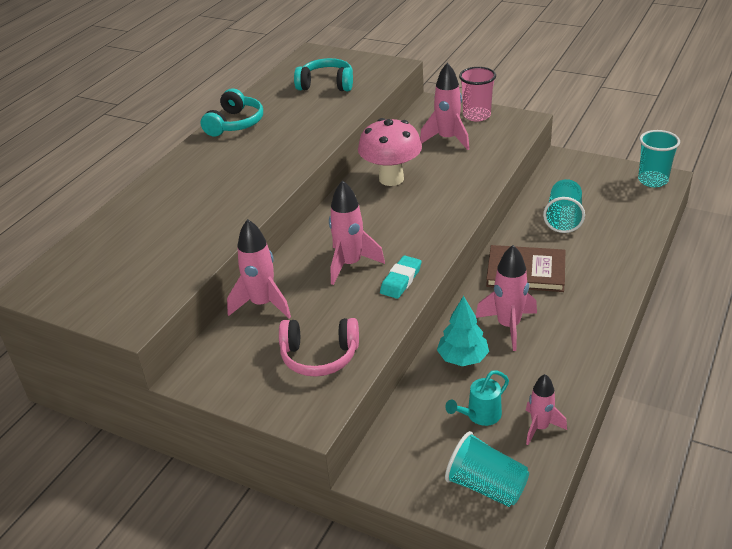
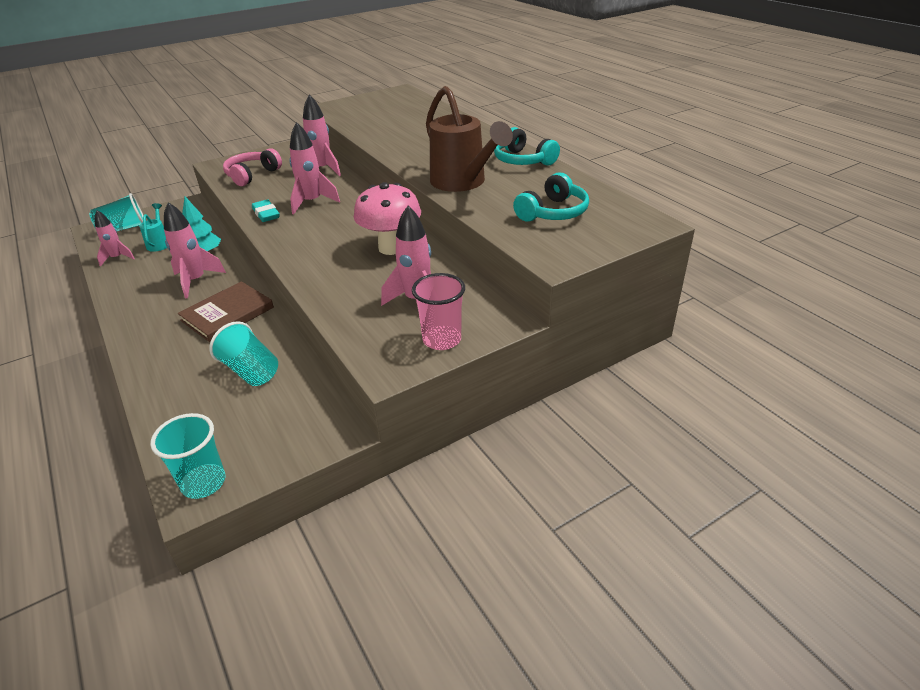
camera: 120 degrees right, 0 degrees up
(306, 134) = (462, 183): none -> brown watering can

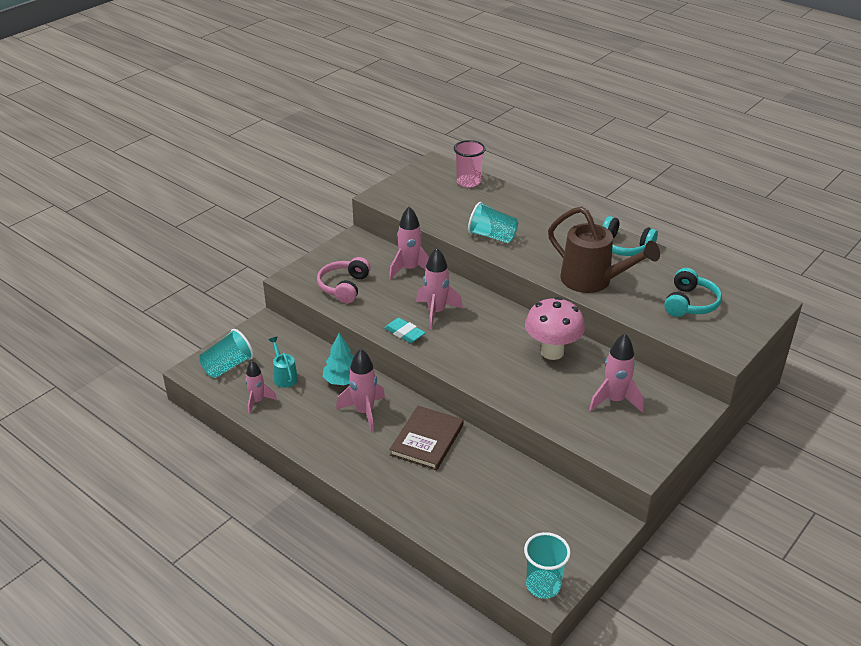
camera: 20 degrees left, 0 degrees up
(250, 371) = (496, 488): turquoise cup -> turquoise cup (492, 236)
(442, 340) = (660, 432): pink cup -> pink cup (468, 182)

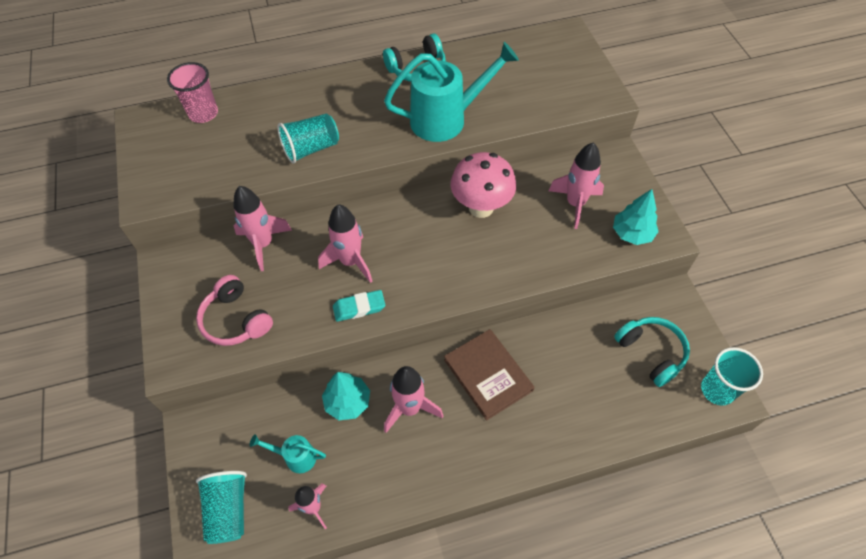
camera: 55 degrees left, 20 degrees up
(592, 281) = (446, 119): brown watering can -> turquoise watering can
(622, 445) = (632, 233): none -> turquoise tree
(690, 303) = (529, 78): turquoise headphones -> turquoise headphones (651, 353)

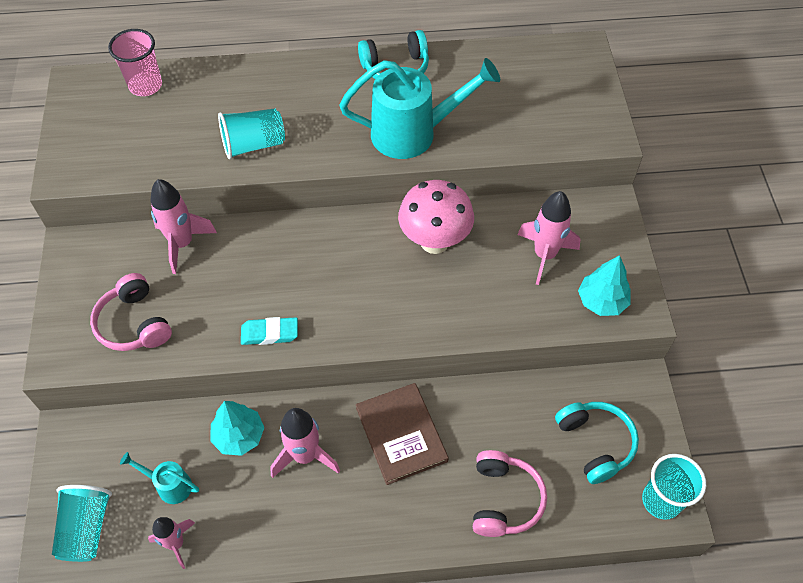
camera: 10 degrees right, 0 degrees up
(350, 261) = (272, 280): pink rocket -> none
(588, 414) = (504, 499): none -> pink headphones

